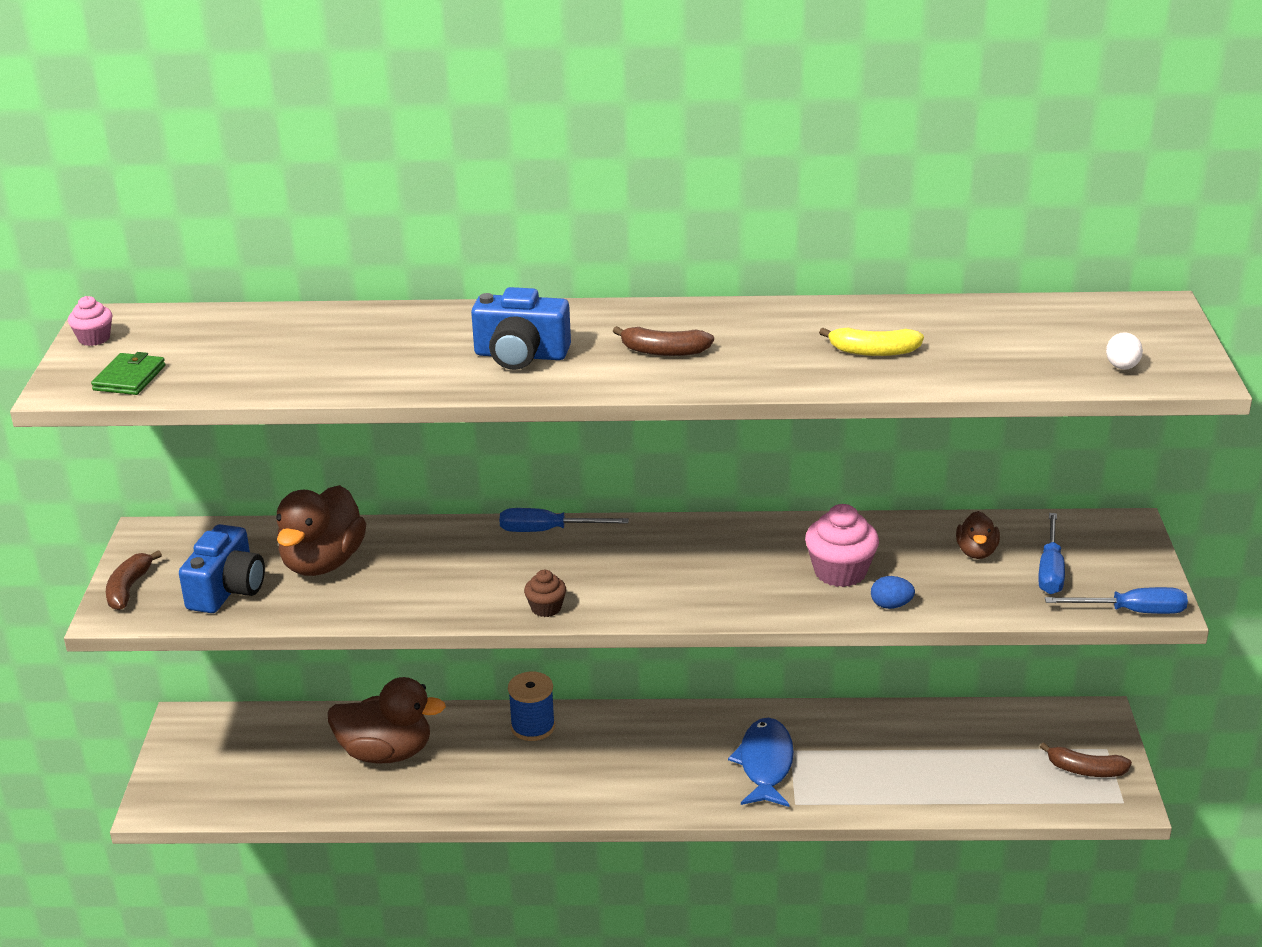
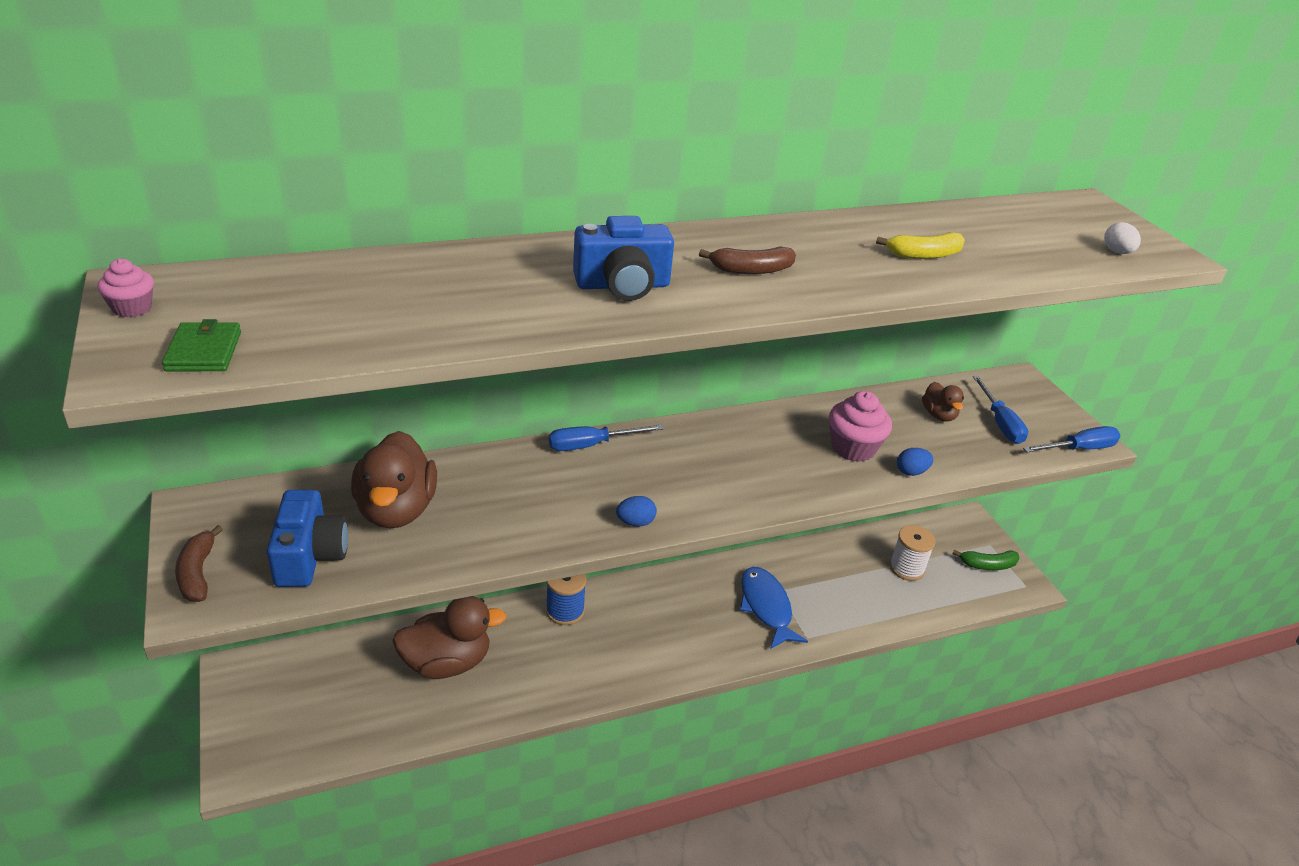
camera: 25 degrees left, 5 degrees up
(546, 608) = (635, 522): brown cupcake -> blue egg
(971, 755) = (906, 568): none -> white spool
(1085, 770) = (987, 565): brown banana -> green banana

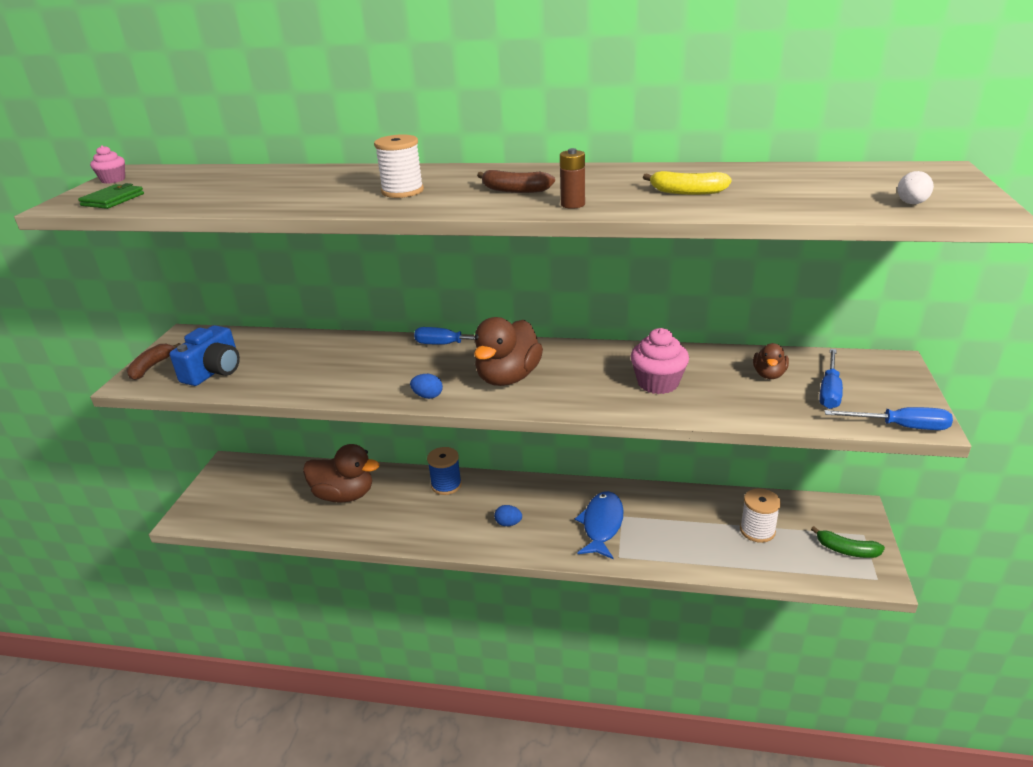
camera: 35 degrees right, 5 degrees down
(396, 510) = (287, 357): brown duck -> brown duck (508, 377)
(622, 285) = (402, 191): blue camera -> white spool
(840, 287) = (572, 204): none -> brown battery
(911, 472) = (694, 410): blue egg -> blue egg (508, 523)

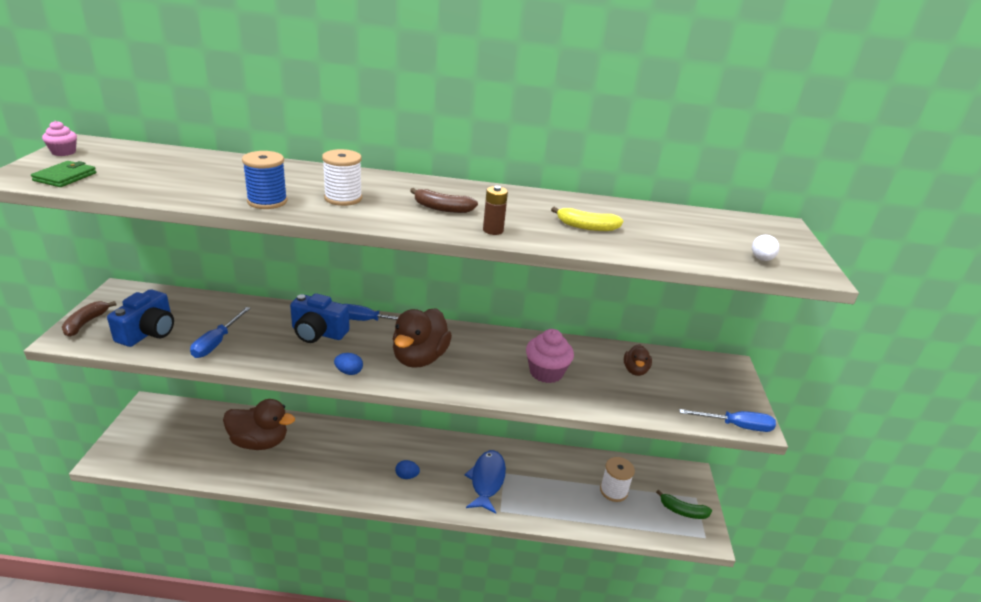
camera: 10 degrees left, 0 degrees up
(394, 360) = (318, 333): none -> blue camera
(446, 485) = (352, 436): blue spool -> blue spool (267, 201)
(829, 391) = (682, 389): blue screwdriver -> blue screwdriver (217, 342)

